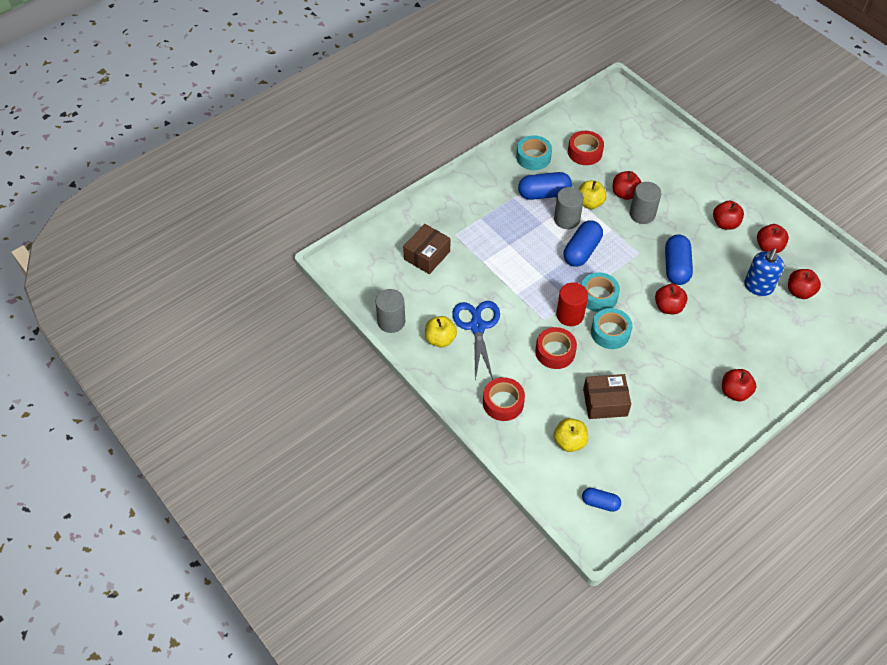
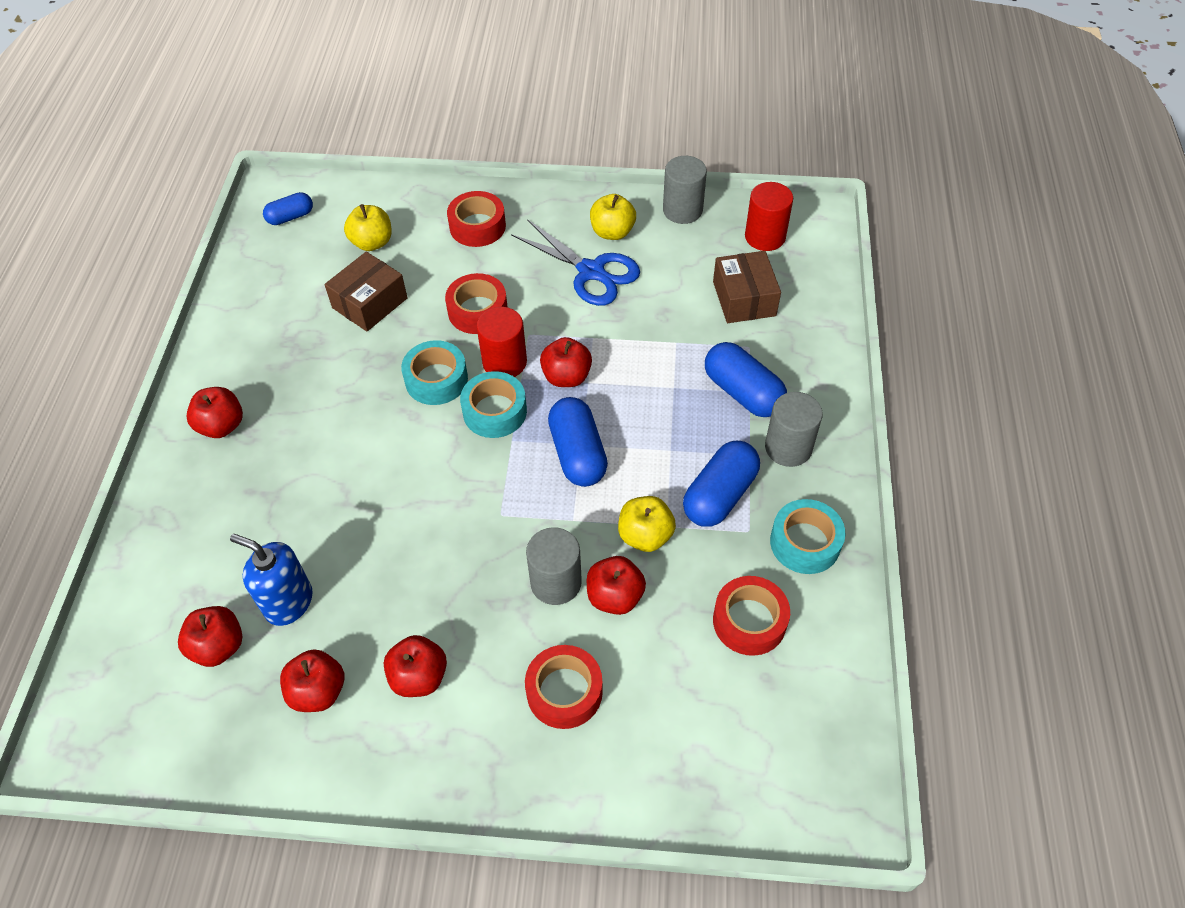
camera: 135 degrees right, 0 degrees up
(374, 275) = (765, 237): none -> red cylinder
(566, 219) = (646, 482): grey cylinder -> grey cylinder (788, 447)
(668, 307) = (392, 468): red apple -> red apple (566, 377)
(675, 181) = (564, 691): none -> red tape
(676, 267) = (431, 535): blue capsule -> blue capsule (742, 392)
(758, 287) = (288, 602): blue soap dispenser -> blue soap dispenser turned 45 degrees counterclockwise

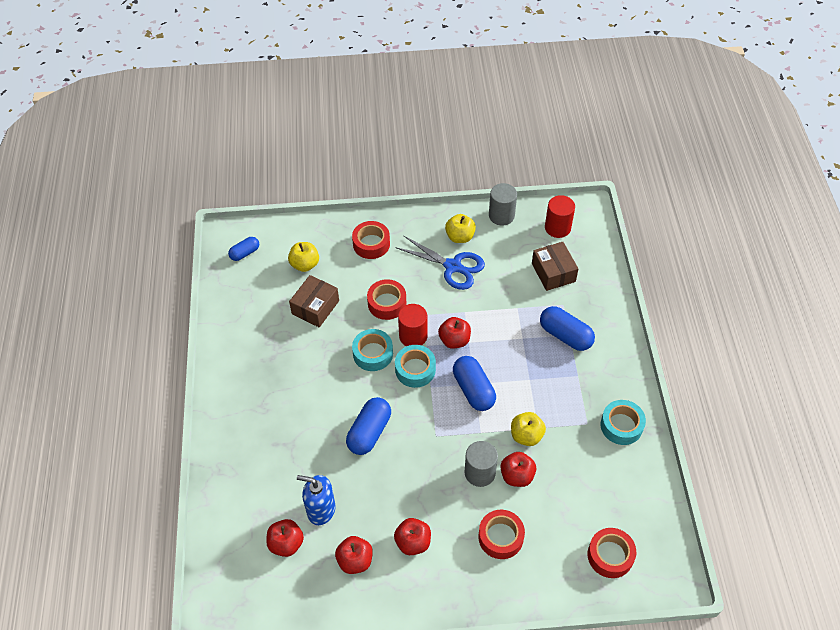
camera: 10 degrees left, 0 degrees up
(221, 425) = (244, 404): red apple -> none
(719, 495) = (565, 403): blue capsule -> blue capsule (369, 432)
(749, 621) = (598, 478): red tape -> red tape (610, 555)
(788, 447) = (600, 367): grey cylinder -> none

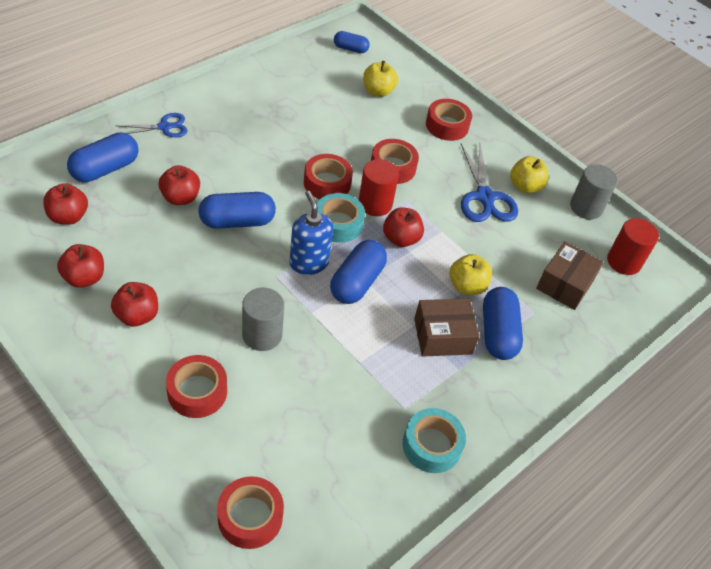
camera: 45 degrees right, 5 degrees down
(237, 429) = (164, 127): none -> blue scissors
(253, 494) = (105, 169): none -> blue capsule
(315, 307) = (339, 119): brown box -> brown box (442, 336)
(321, 510) = (123, 225): blue soap dispenser -> blue soap dispenser (309, 263)
(373, 354) = (327, 183): turquoise tape -> red tape
(517, 476) = (284, 371): red apple -> red apple (180, 198)
(526, 435) = (341, 356): yellow apple -> yellow apple (467, 286)

